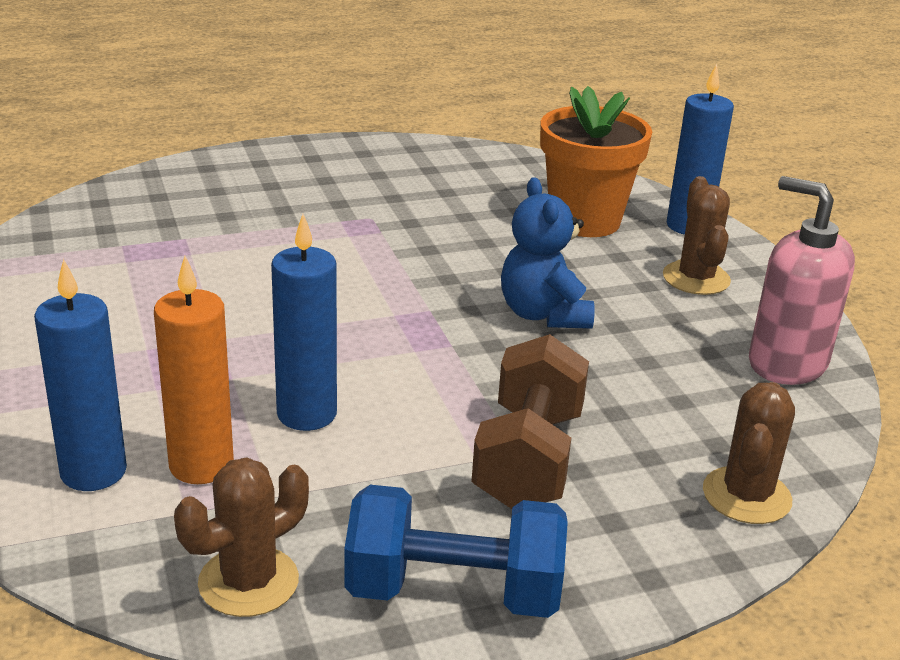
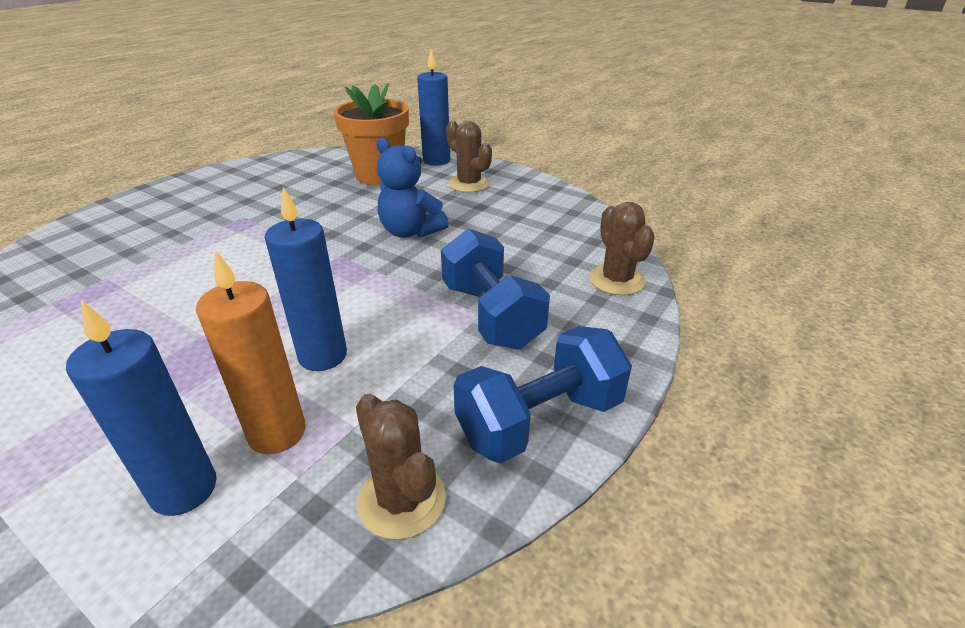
camera: 35 degrees left, 5 degrees up
(248, 582) = (402, 500): brown cactus -> brown cactus turned 45 degrees counterclockwise
(528, 459) = (491, 315): brown dumbbell -> blue dumbbell
(786, 363) = (557, 208): pink soap dispenser -> none

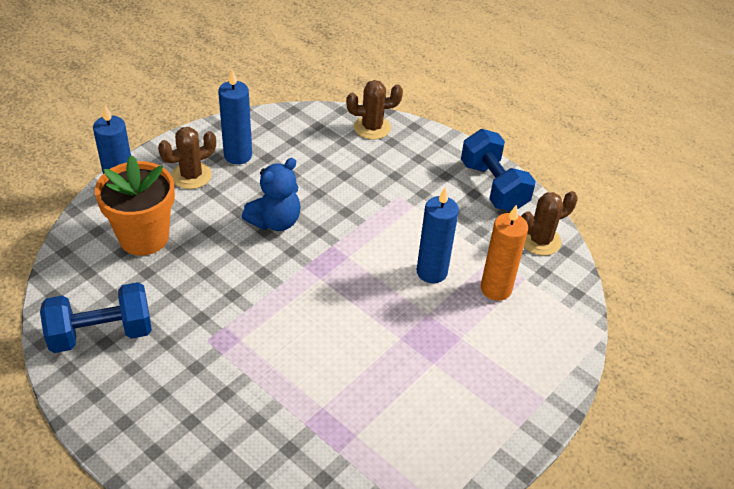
camera: 85 degrees left, 10 degrees up
(184, 489) = (532, 322): blue candle -> blue candle (238, 155)
(491, 315) = (401, 191): blue dumbbell -> blue dumbbell (101, 334)

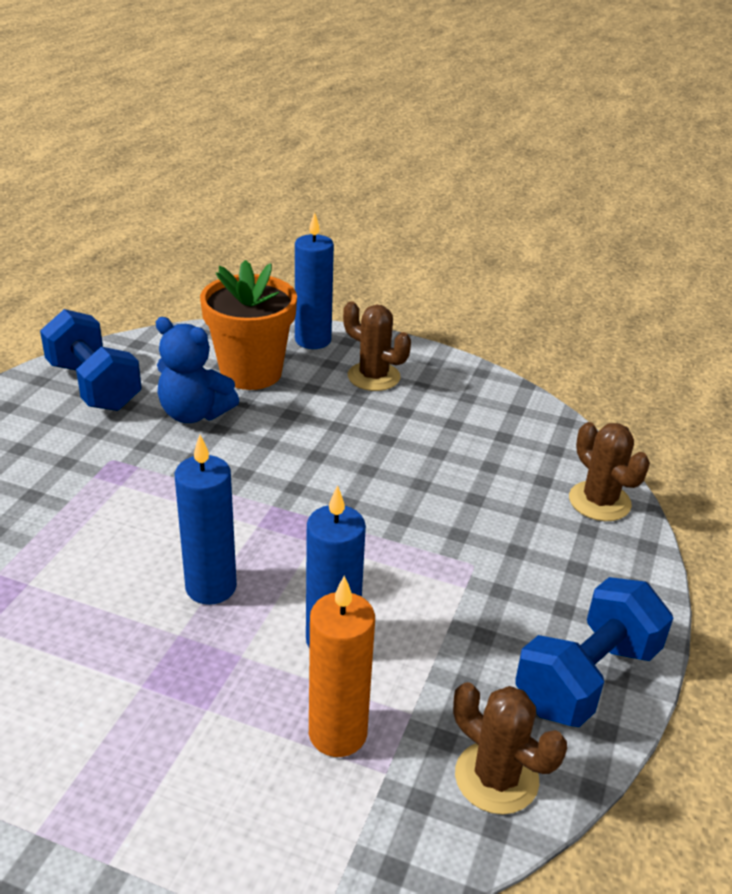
camera: 70 degrees right, 10 degrees down
(238, 155) = (437, 400): blue candle -> blue candle (211, 587)
(275, 221) = (339, 460): blue teddy bear -> blue teddy bear (194, 413)

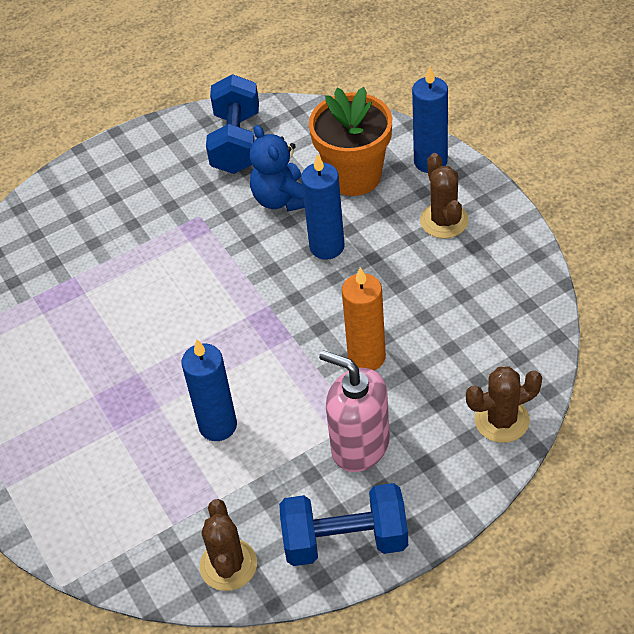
camera: 45 degrees right, 15 degrees up
(211, 587) = (180, 349): blue candle -> blue candle (327, 247)
(337, 733) = (168, 486): orange candle -> orange candle (366, 357)
(501, 584) = (360, 445): none -> pink soap dispenser
(599, 501) = (501, 420): brown cactus -> brown cactus turned 60 degrees clockwise

